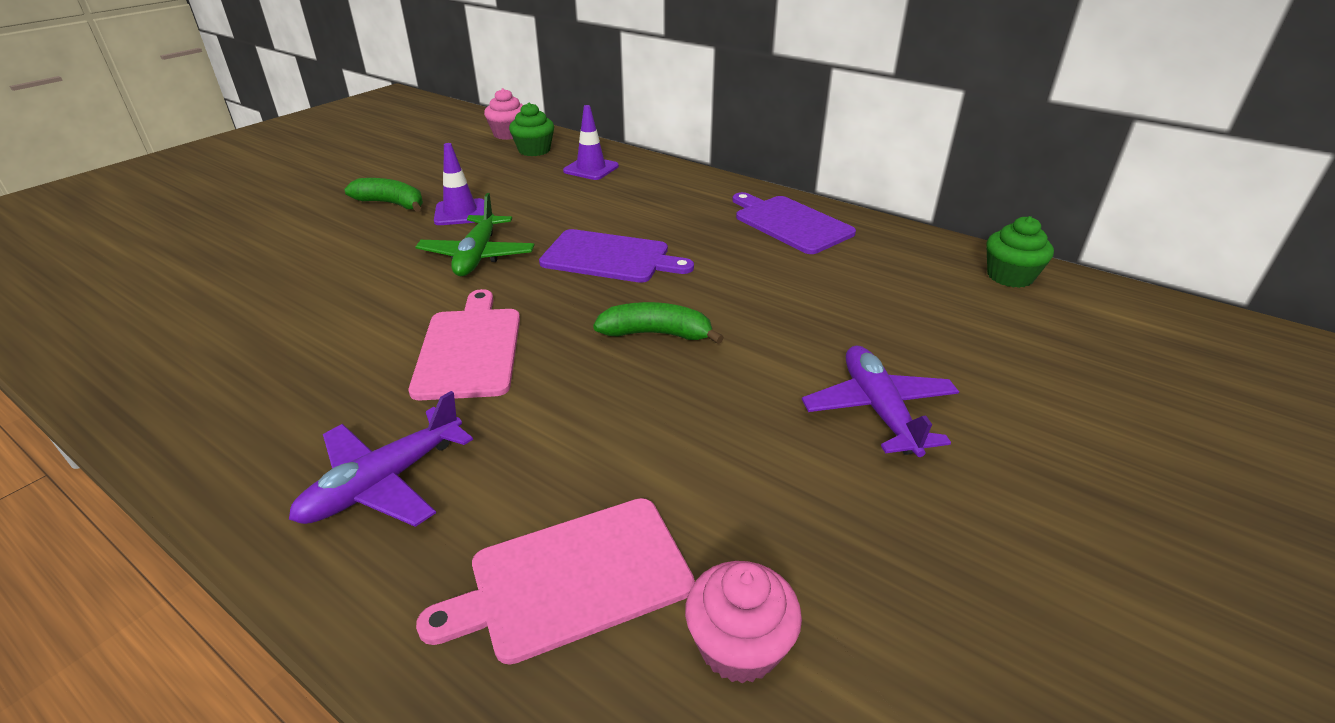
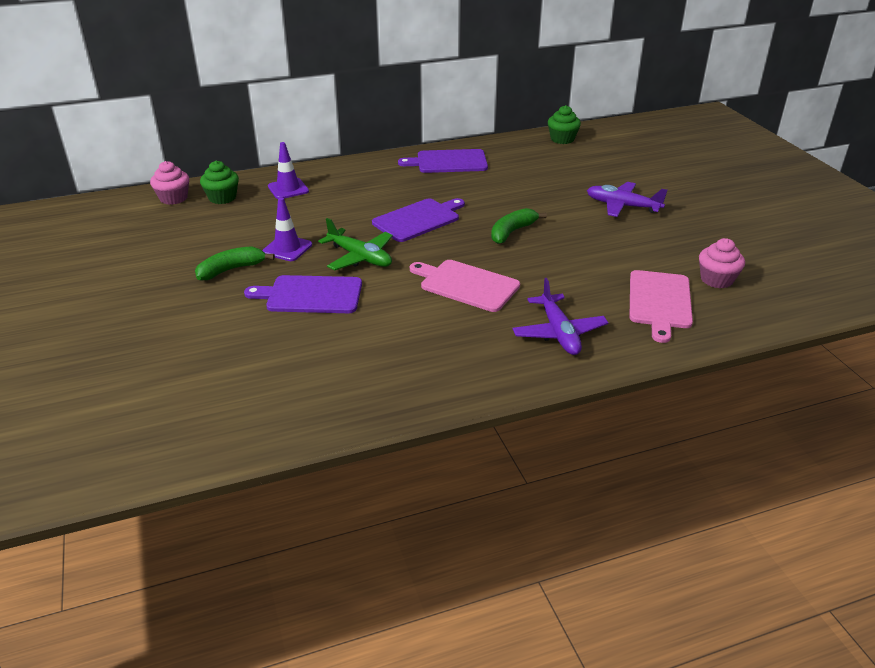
camera: 55 degrees left, 0 degrees up
(368, 259) = (310, 295): none -> purple cutting board

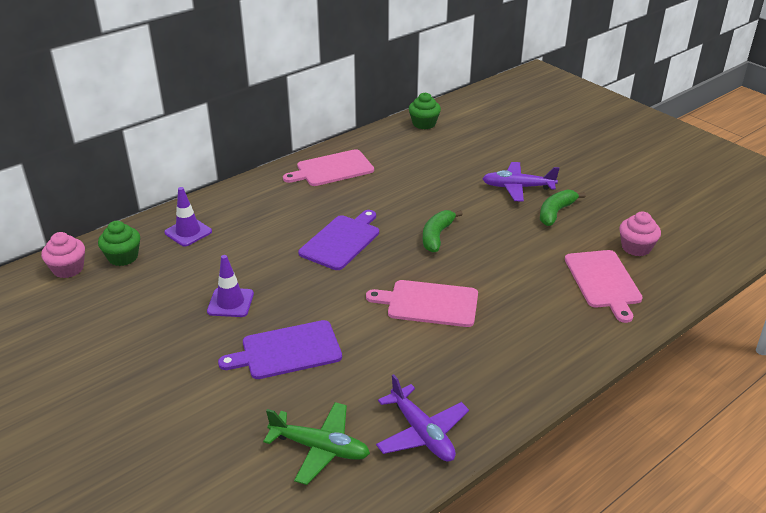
camera: 20 degrees left, 0 degrees up
(231, 270) = (187, 341): green banana -> green banana (555, 213)
(360, 257) = (310, 296): green plane -> green plane (320, 448)
(448, 162) = (332, 169): purple cutting board -> pink cutting board
(559, 333) = (538, 334): purple plane -> purple plane (422, 433)

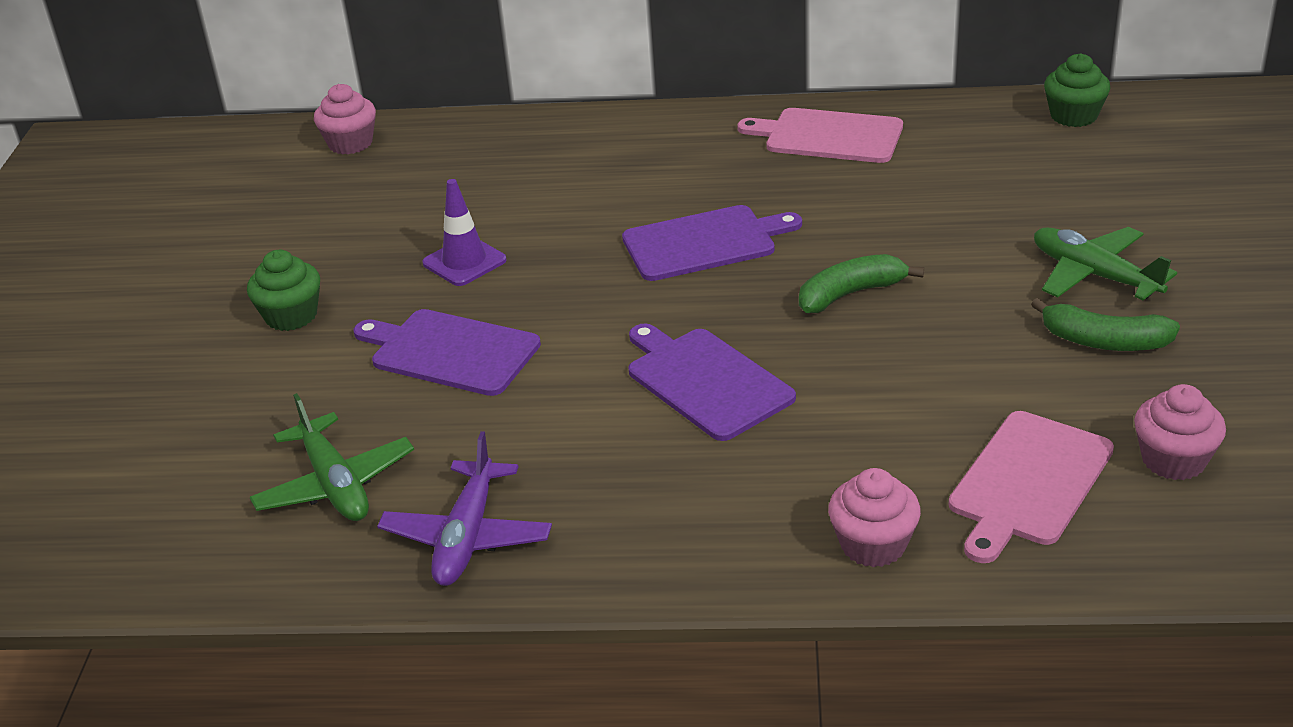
camera: 45 degrees right, 0 degrees up
(123, 257) = (421, 153): green cupcake -> green cupcake (291, 316)
(188, 232) = (530, 152): purple traffic cone -> none
(429, 303) = (705, 381): pink cutting board -> purple cutting board
(517, 187) = (1094, 275): purple plane -> green plane
(555, 213) = (1104, 341): green banana -> green banana turned 150 degrees counterclockwise
(586, 336) = (873, 545): none -> pink cupcake

